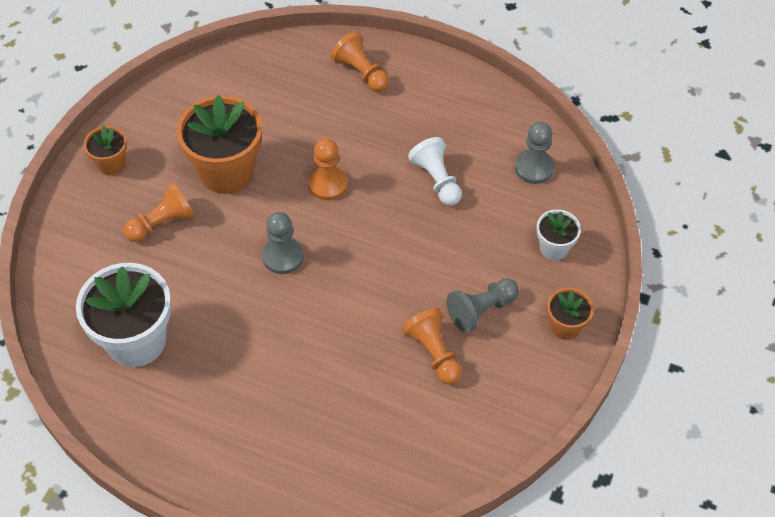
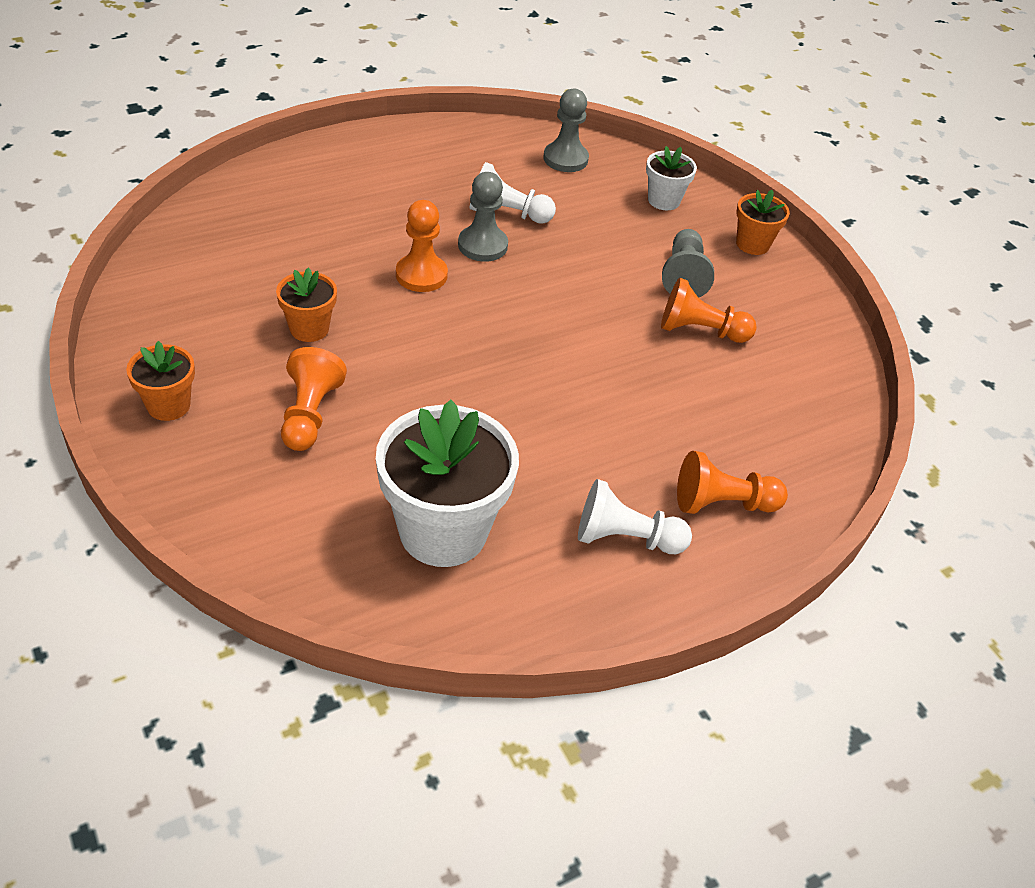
camera: 55 degrees left, 10 degrees down
(210, 427) = (625, 538): none -> white pawn
(227, 172) = (309, 329): orange flower pot -> orange flower pot, size x0.51
(283, 256) = (470, 356): grey pawn -> grey pawn (482, 245)
(361, 73) = (318, 178): orange pawn -> orange pawn (722, 503)

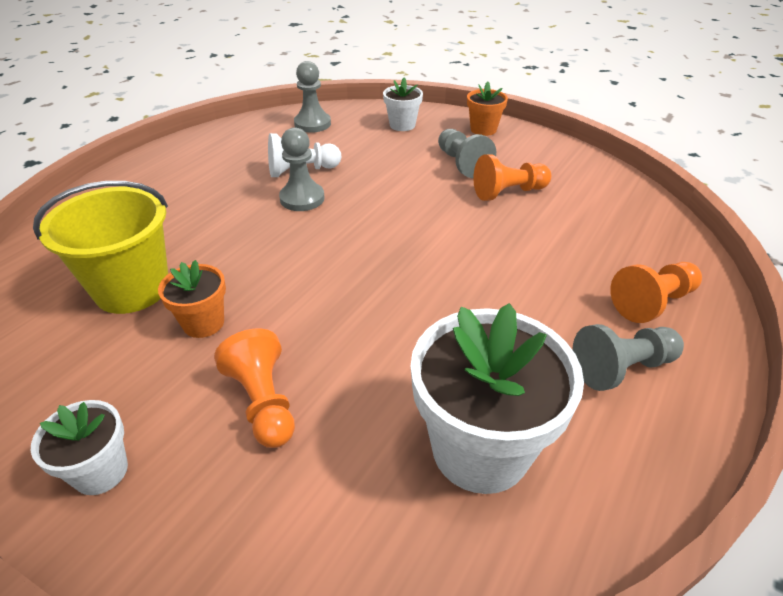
camera: 25 degrees left, 5 degrees down
(168, 405) = (101, 471): orange flower pot -> white flower pot
(273, 271) = (132, 289): none -> yellow bucket
(421, 275) = (271, 238): orange pawn -> none
(625, 538) = (622, 368): white pawn -> grey pawn

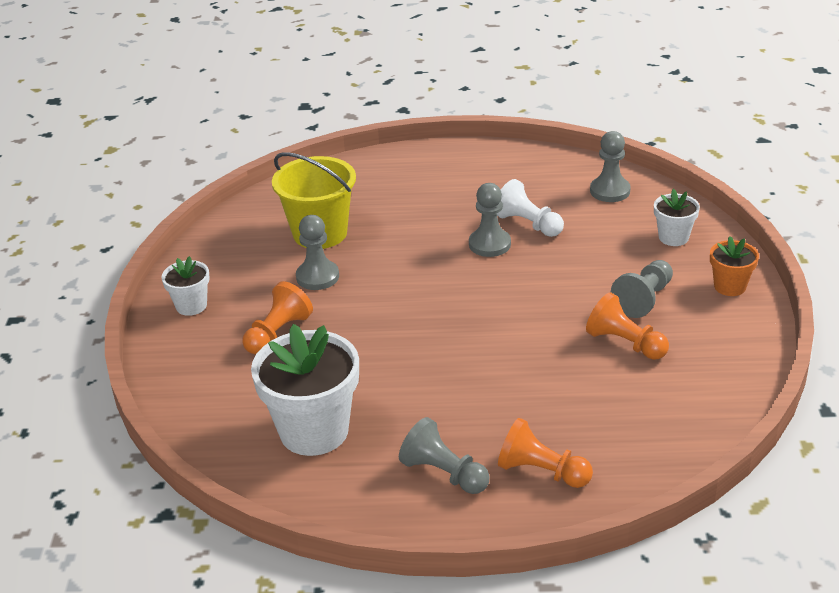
camera: 60 degrees right, 5 degrees down
(203, 323) = (317, 277): orange flower pot -> grey pawn

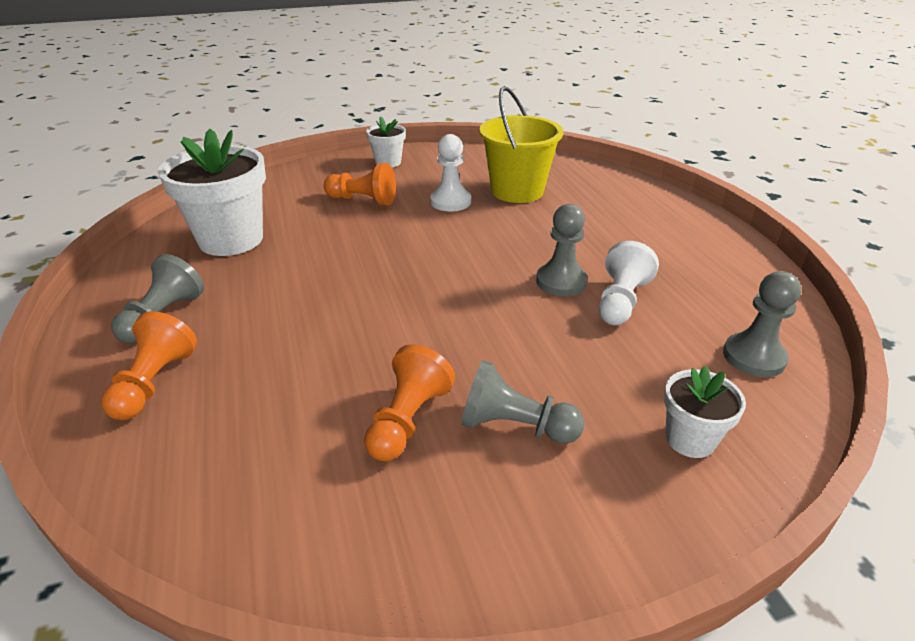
camera: 70 degrees right, 0 degrees up
(317, 277) = (450, 202): grey pawn -> white pawn
(730, 286) = (599, 529): orange flower pot -> none

